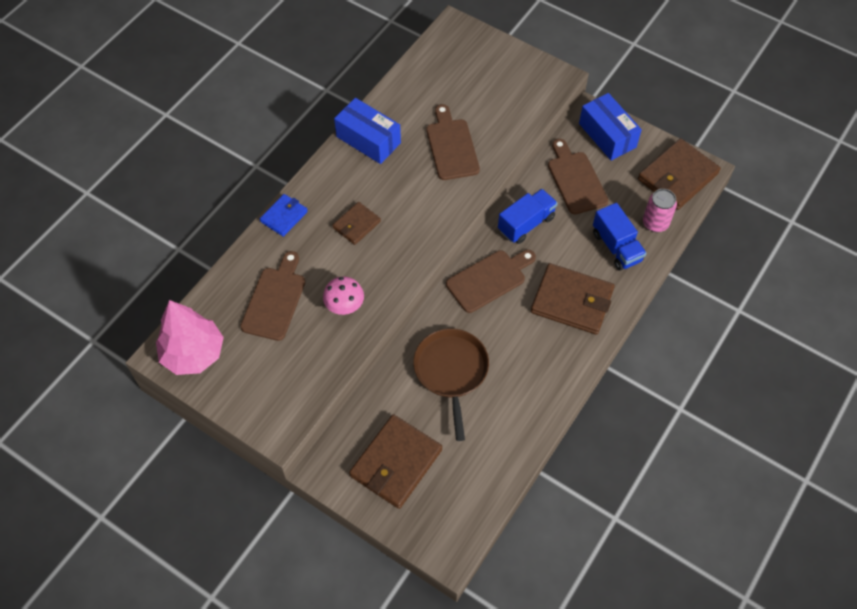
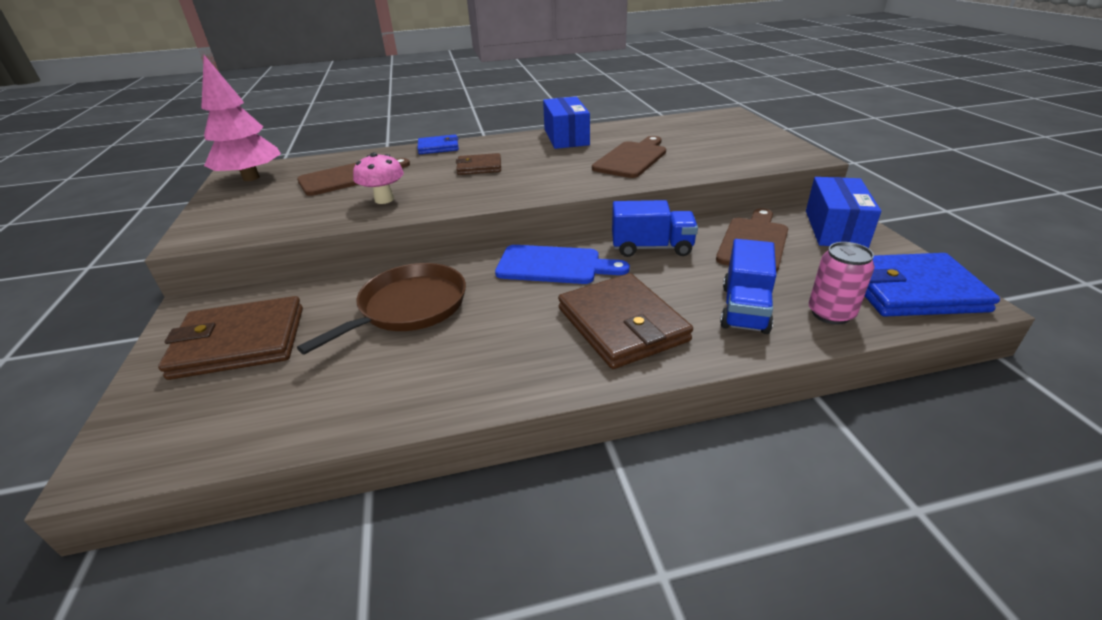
camera: 45 degrees right, 25 degrees down
(489, 279) = (554, 265): brown cutting board -> blue cutting board
(677, 177) = (912, 290): brown wallet -> blue wallet

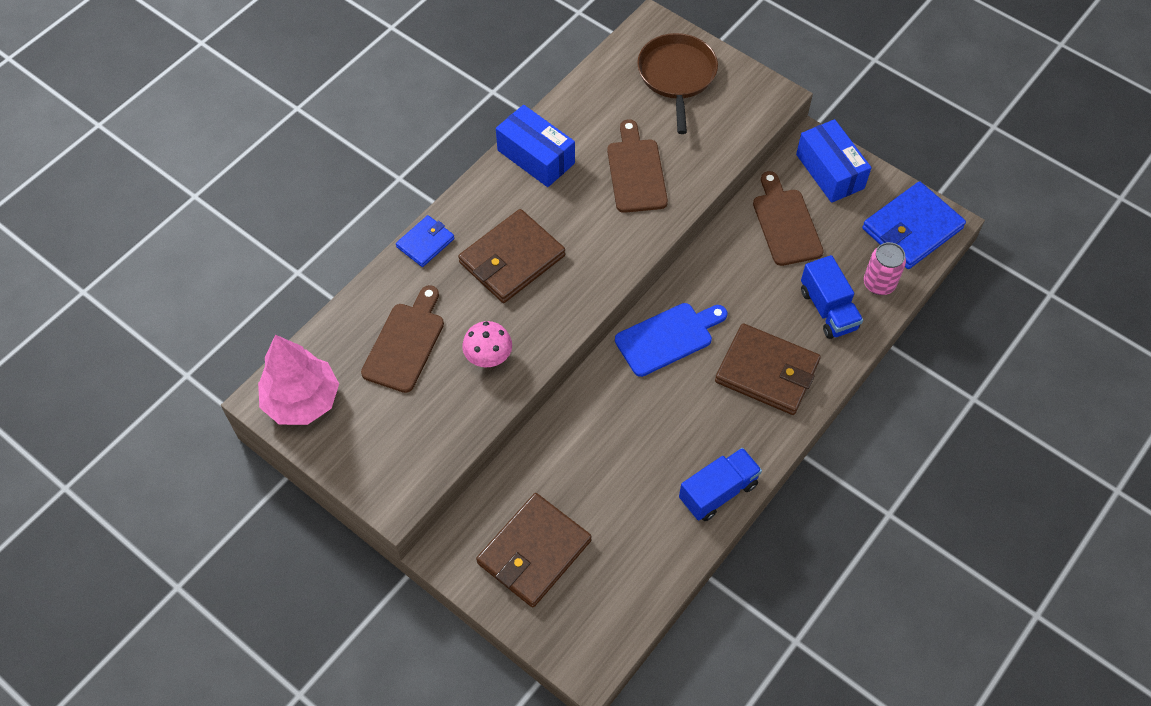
camera: 40 degrees left, 25 degrees up
(408, 307) = (611, 446): brown pan -> brown pan (677, 76)
(479, 167) = (512, 259): brown wallet -> brown wallet, size x1.80
(651, 248) = (719, 273): blue truck -> blue truck (718, 492)

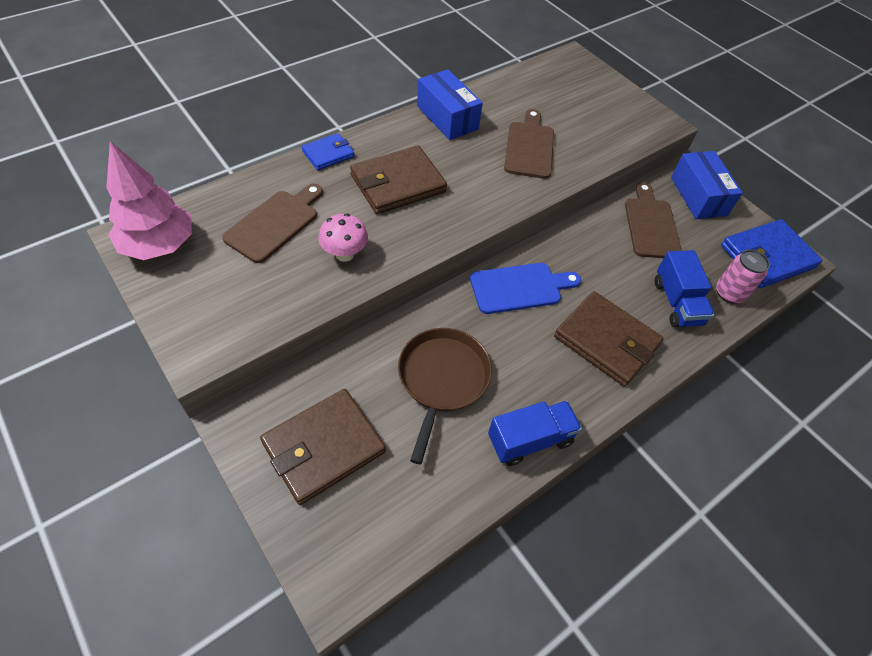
camera: 10 degrees right, 5 degrees down
(677, 76) = (584, 92): brown pan -> brown pan (442, 379)

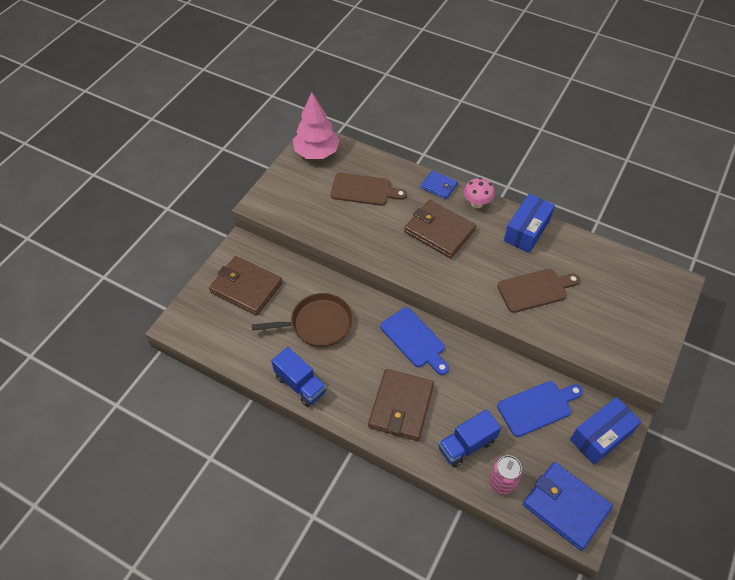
camera: 70 degrees right, 0 degrees up
(344, 254) = (362, 231): pink mushroom -> pink mushroom (477, 203)
(651, 225) = (537, 407): brown cutting board -> blue cutting board

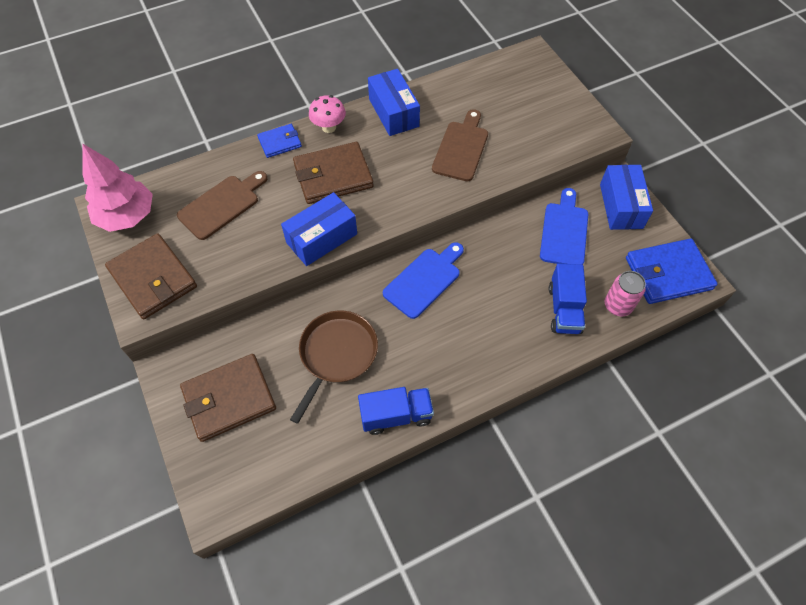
camera: 55 degrees left, 5 degrees up
(385, 256) = (321, 238): none -> blue box
(401, 406) = (487, 337): brown wallet -> brown wallet (153, 278)
(414, 340) = (424, 280): blue cutting board -> blue cutting board turned 45 degrees counterclockwise

